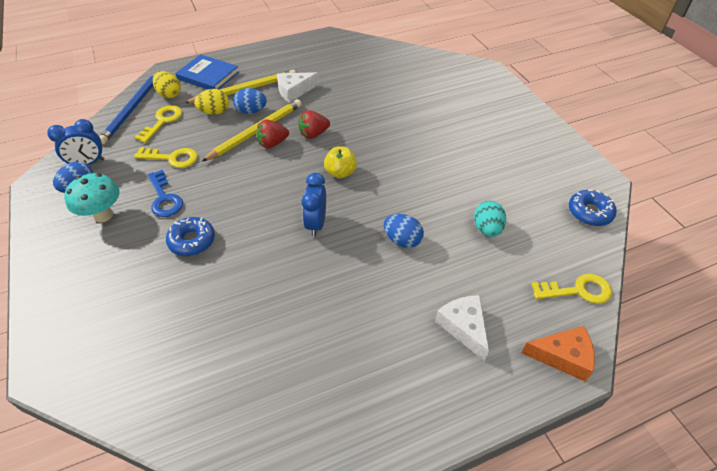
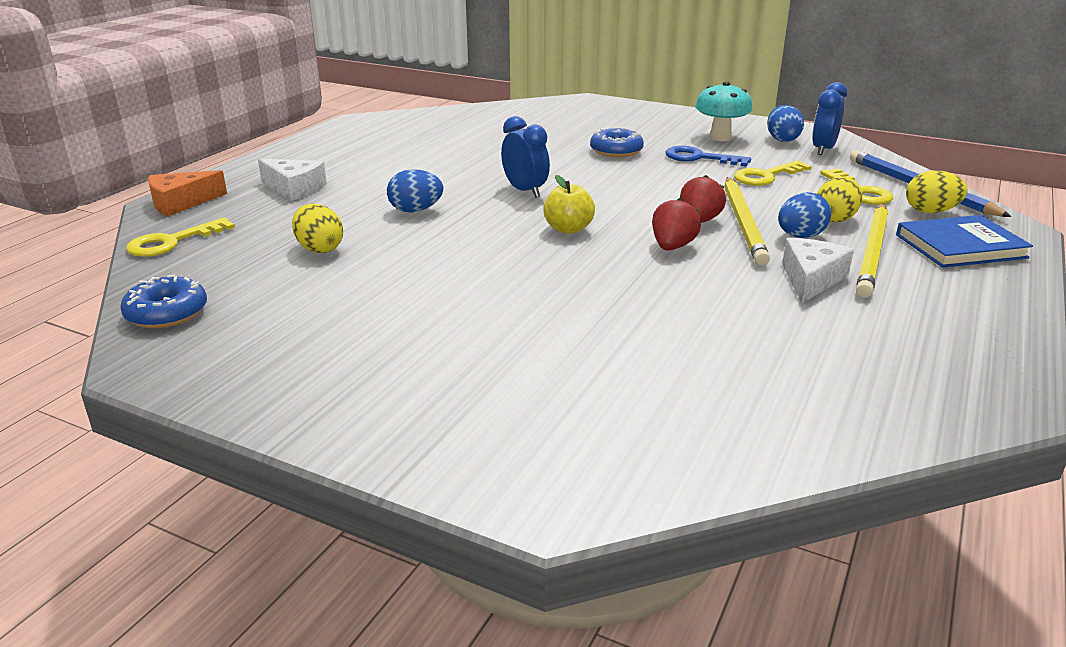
camera: 140 degrees right, 20 degrees down
(487, 229) = (319, 249): turquoise egg -> yellow egg

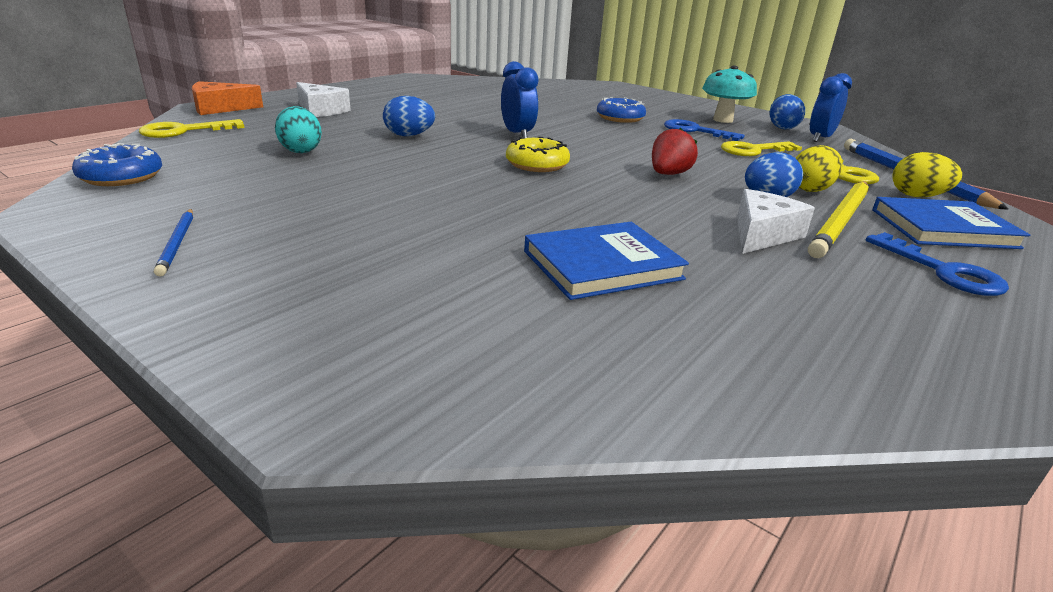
camera: 10 degrees right, 0 degrees up
(298, 380) = (177, 243): none -> blue pencil
(319, 249) = (300, 150): yellow egg -> turquoise egg
(568, 229) = (537, 164): yellow apple -> yellow donut
(672, 247) = (629, 190): red strawberry -> none
(690, 336) = (602, 265): none -> blue book
(743, 223) = (712, 181): yellow pencil -> none
(969, 293) = (942, 271): none -> blue key

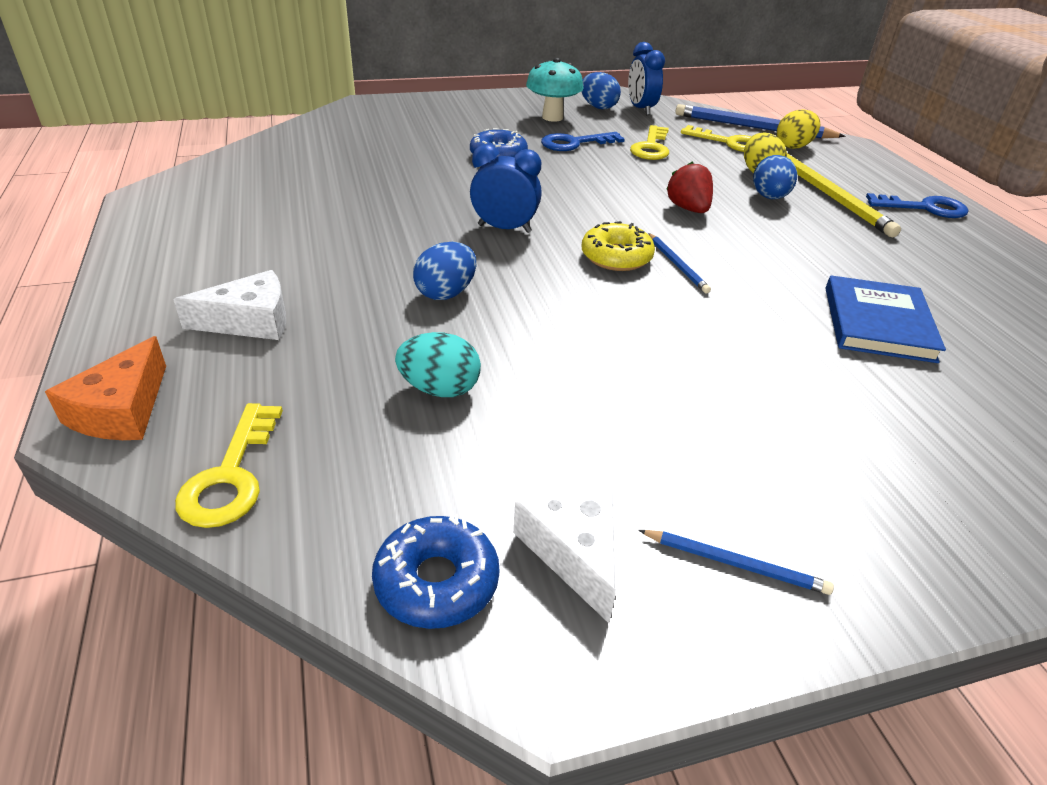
camera: 55 degrees left, 10 degrees up
(561, 182) = (677, 265): none -> blue pencil
(762, 234) = (842, 234): white cheese -> white cheese (574, 549)
(943, 228) = (856, 170): blue book -> none

